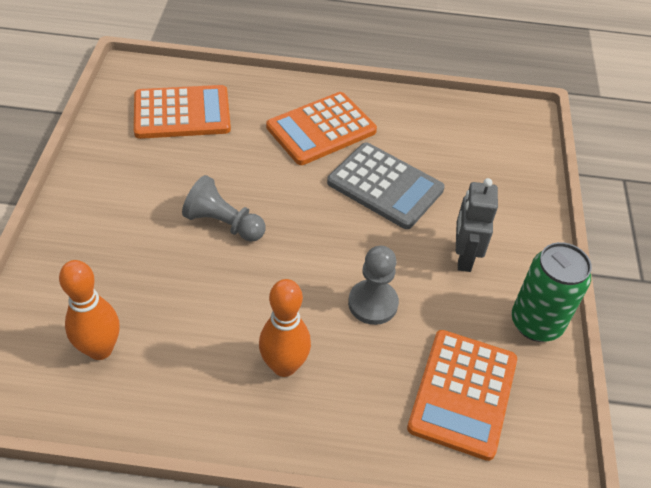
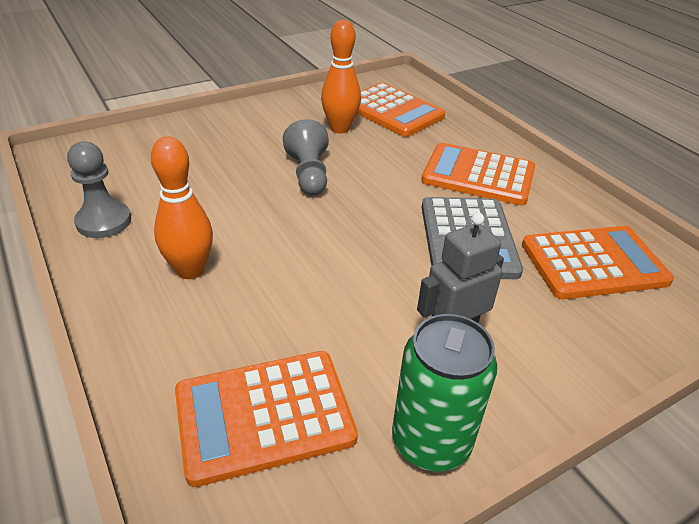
camera: 55 degrees right, 10 degrees down
(100, 349) = (129, 176): orange bowling pin -> orange bowling pin (340, 128)
(373, 303) = (316, 293): grey pawn -> grey pawn (104, 221)
(458, 146) = (593, 263): none -> orange calculator

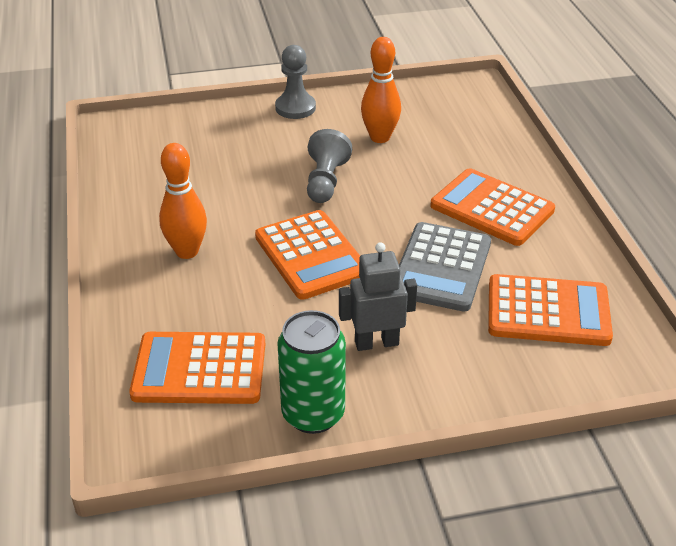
camera: 20 degrees right, 0 degrees up
(104, 221) = (132, 197): grey pawn -> grey pawn (295, 108)
(393, 111) = (445, 125): orange calculator -> orange calculator (311, 255)

